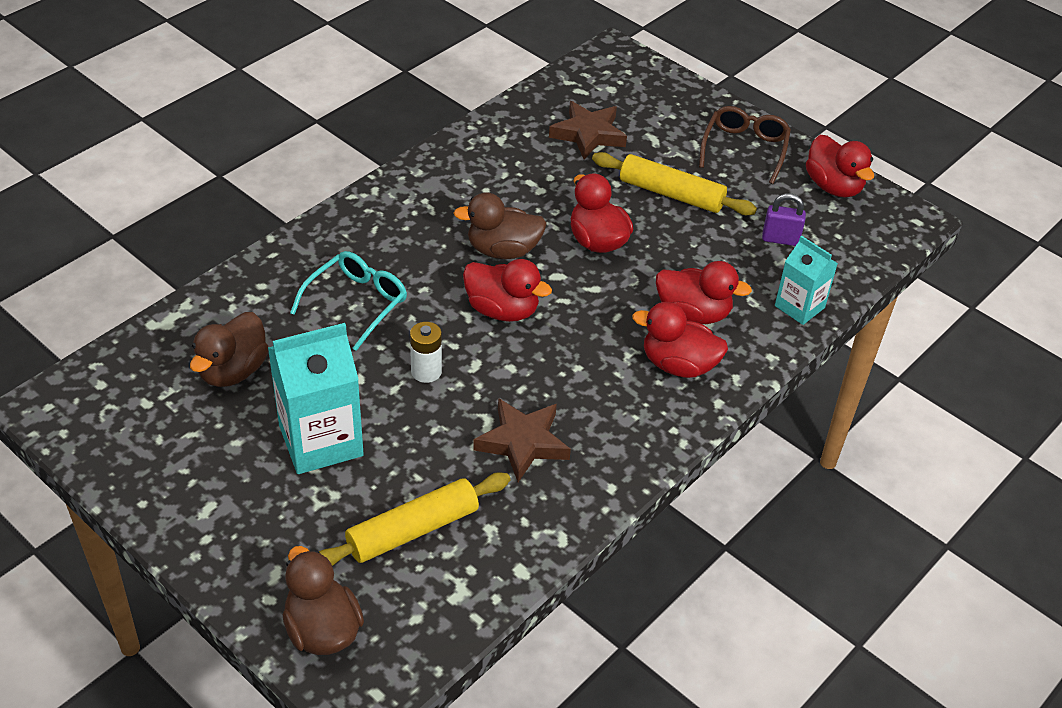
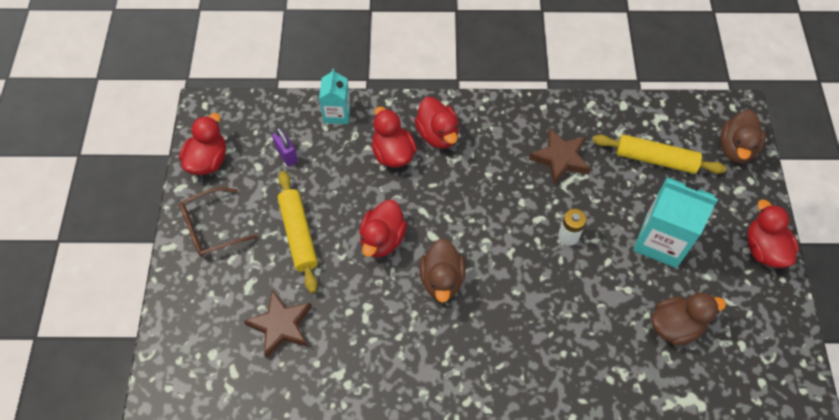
camera: 130 degrees left, 15 degrees up
(357, 303) = (564, 314): turquoise glasses -> none
(502, 310) = (487, 239): red duck -> red duck (763, 249)
(503, 250) = (442, 280): brown duck -> brown duck turned 45 degrees clockwise

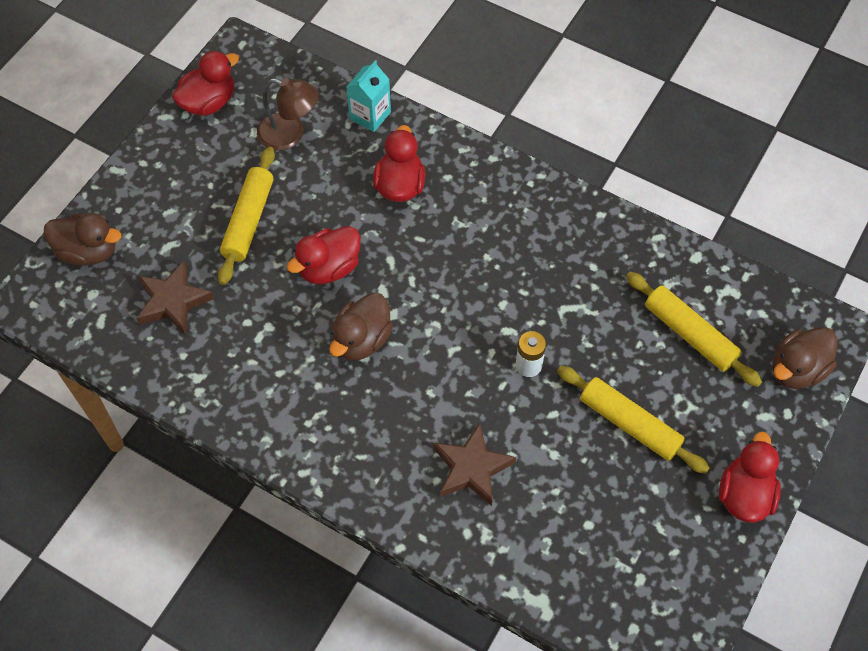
camera: 30 degrees right, 0 degrees up
(211, 228) = (169, 172): brown glasses -> none
(287, 155) = (290, 135): purple padlock -> brown lamp
(437, 134) = (461, 188): red duck -> none
(560, 158) = (579, 279): brown star -> brown star (471, 468)
(661, 241) = (629, 424): turquoise carton -> yellow rolling pin
(675, 326) = (579, 519): brown duck -> brown duck (88, 251)

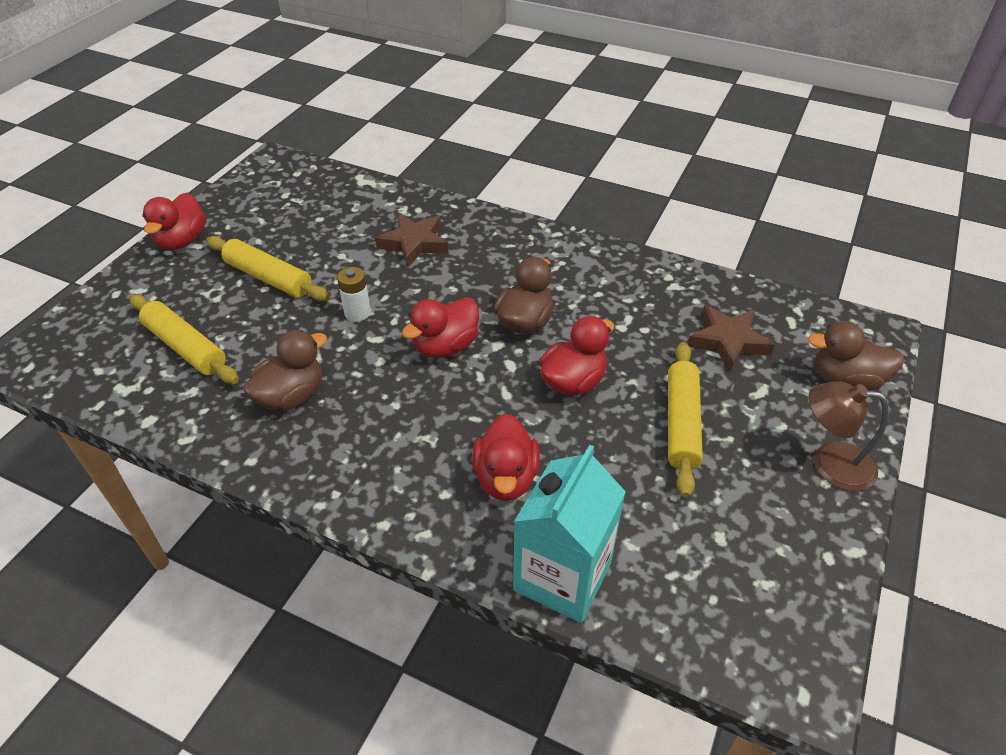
camera: 175 degrees right, 15 degrees down
(209, 102) = (804, 579): red duck -> red duck (445, 346)
(290, 135) = (668, 537): brown lamp -> brown lamp (830, 463)
(370, 115) = (562, 576): turquoise carton -> turquoise carton, size x1.67
(796, 369) = (88, 325): brown duck -> brown duck (291, 396)

